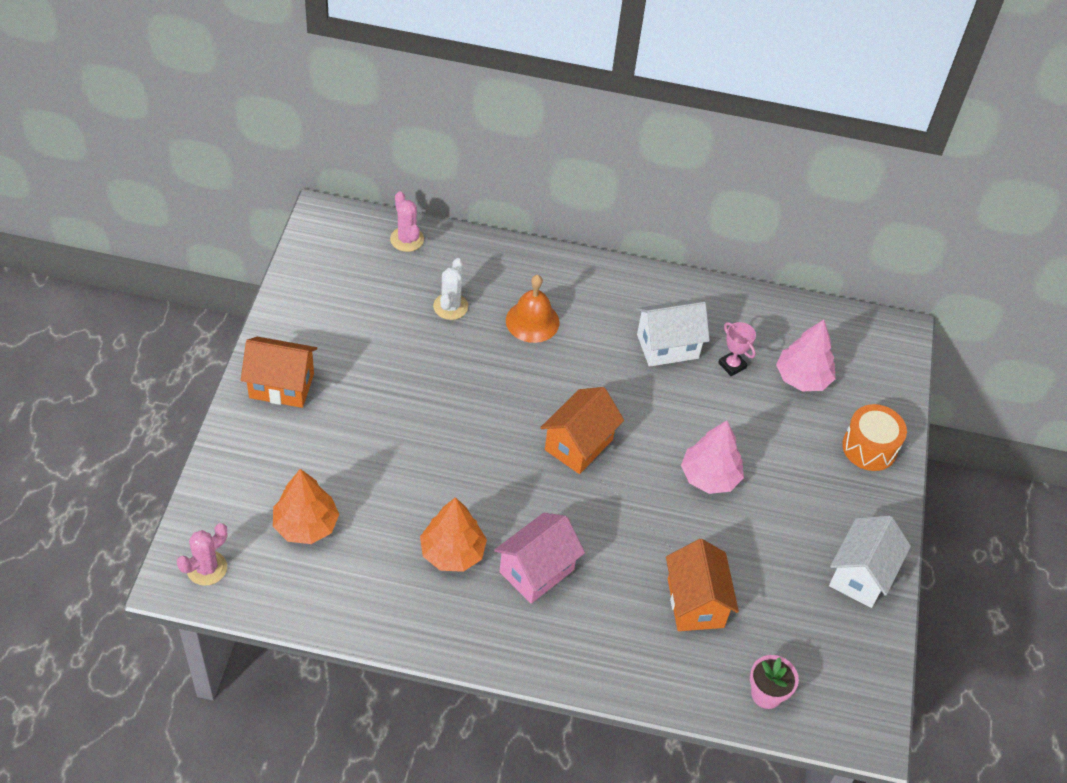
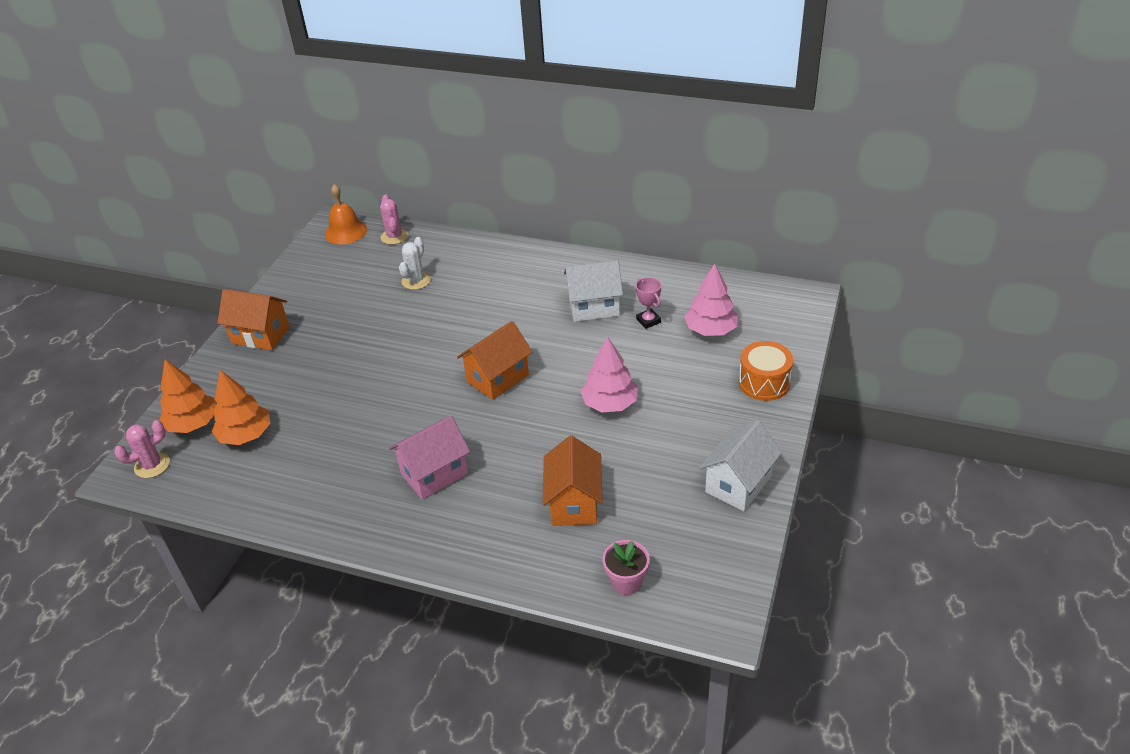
camera: 15 degrees right, 10 degrees down
(452, 552) = (364, 458): orange tree -> orange tree (193, 424)
(532, 321) = (481, 290): orange bell -> orange bell (345, 231)

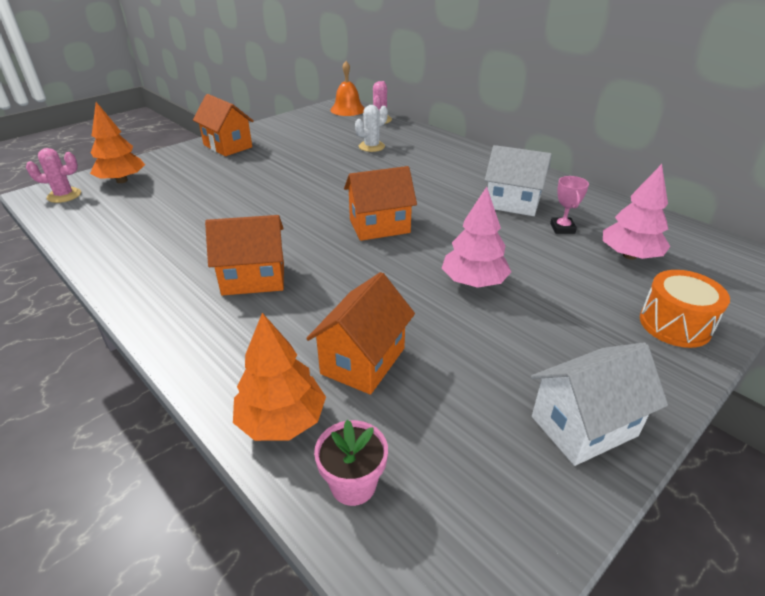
camera: 25 degrees right, 5 degrees down
(246, 435) = (146, 199): orange tree -> orange tree (282, 420)
(434, 474) = (253, 279): pink house -> orange house

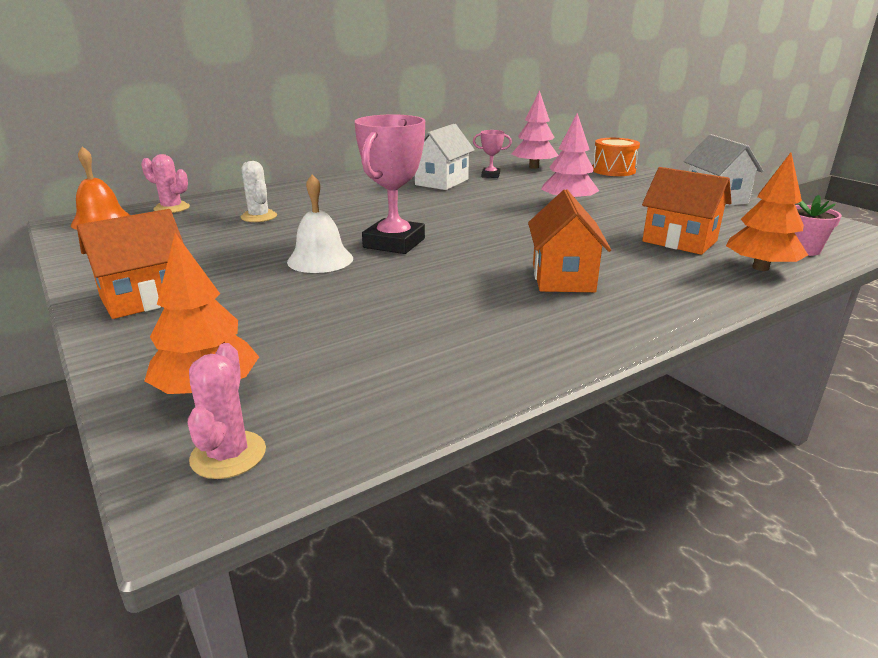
camera: 80 degrees left, 10 degrees down
(288, 179) = (320, 260): none -> white bell
(325, 200) = (394, 243): none -> pink trophy
(379, 226) = (467, 225): orange house -> none

